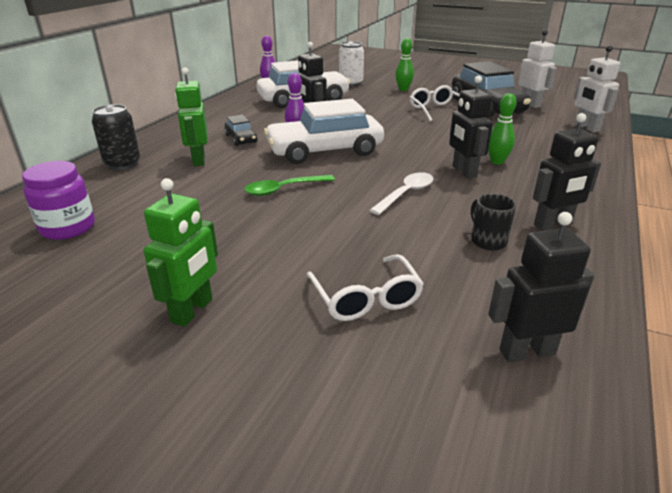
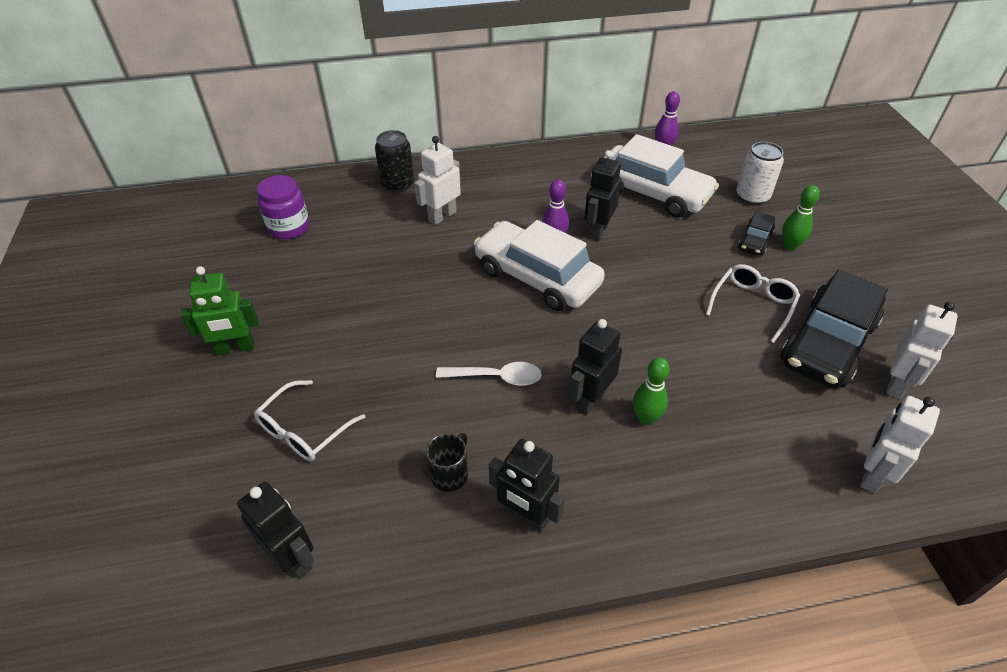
camera: 55 degrees right, 15 degrees up
(198, 160) = (442, 216): green robot -> white robot
(241, 139) = (508, 212): black car -> black car (754, 241)
(284, 189) = (434, 295): green spoon -> none

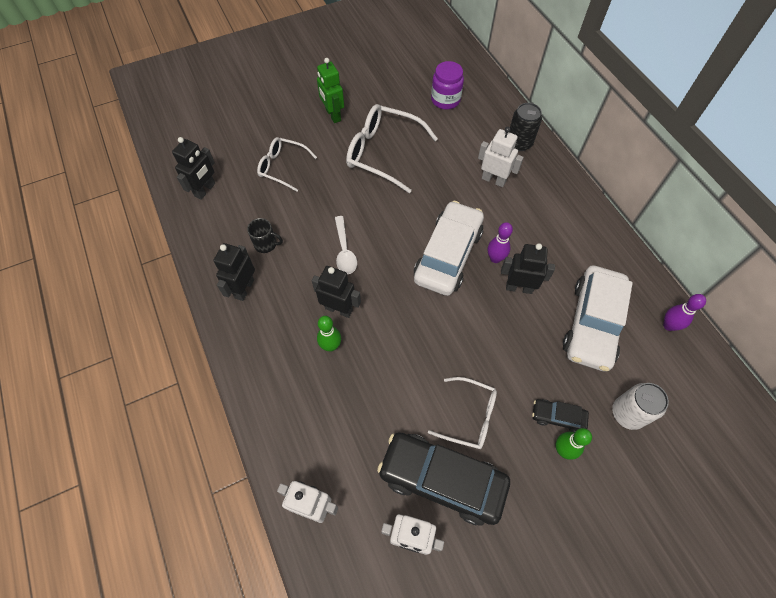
camera: 75 degrees right, 15 degrees up
(344, 306) = (383, 153): none -> white glasses

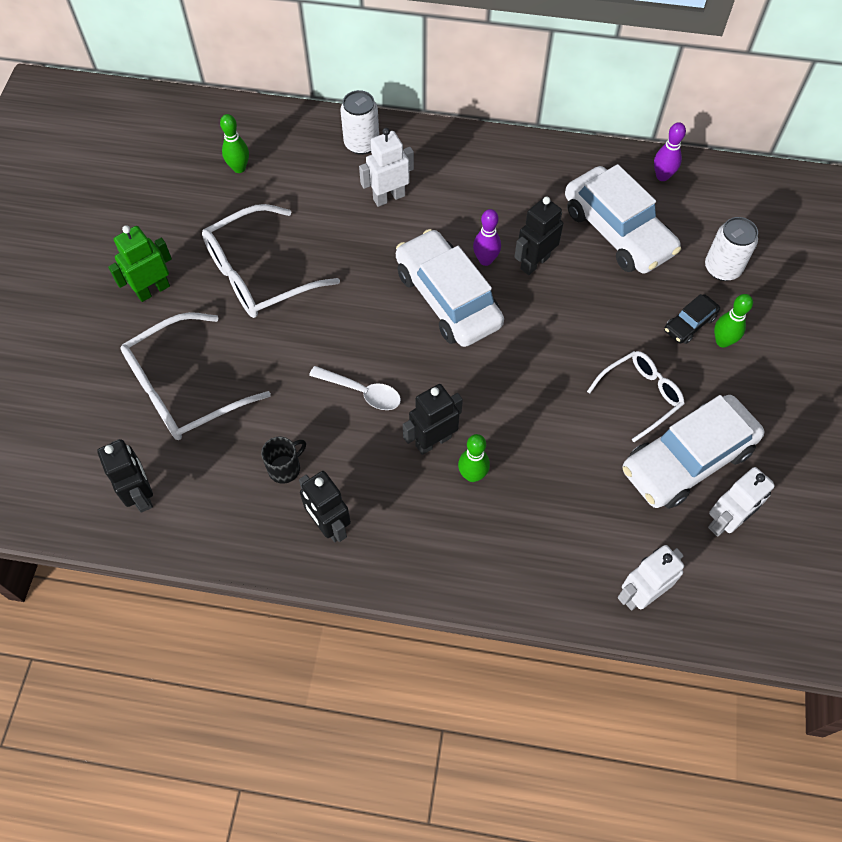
camera: 55 degrees left, 0 degrees up
(282, 167) = (184, 389): white glasses -> white glasses, size x1.63
(333, 115) = (153, 290): green robot -> green robot turned 135 degrees clockwise
(442, 479) = (687, 459): black car -> white car
(445, 100) = (239, 168): purple jar -> green bowling pin
(519, 143) = (361, 144): black can -> white can

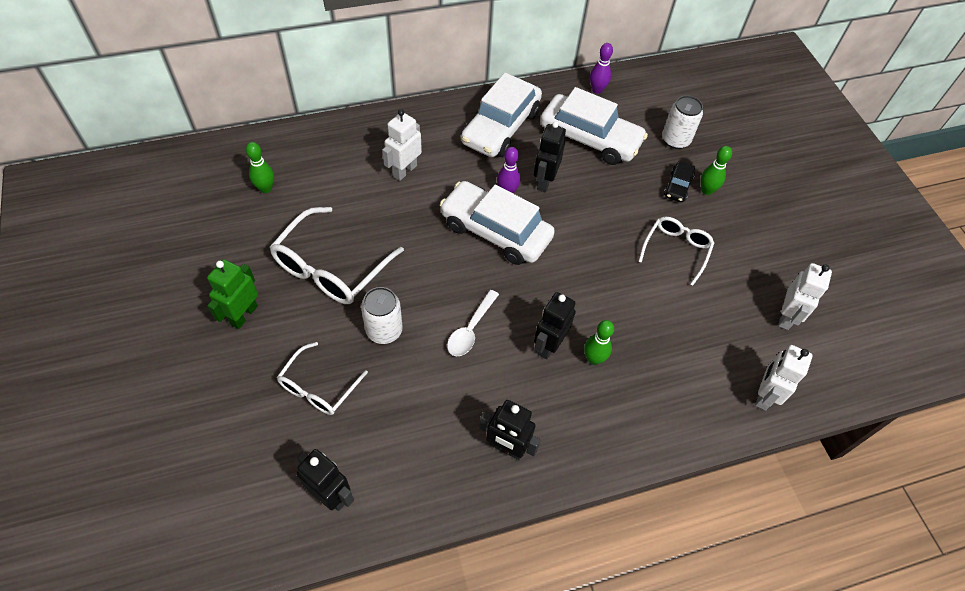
camera: 30 degrees left, 5 degrees down
(184, 389) = (318, 387): white glasses -> white glasses, size x0.61
(285, 468) = (443, 417): black mug -> none
(361, 144) = (359, 137): white can -> white can (384, 330)
(362, 392) = (470, 329): white spoon -> white spoon turned 120 degrees clockwise
(687, 459) = (735, 283): white car -> white car (501, 127)

